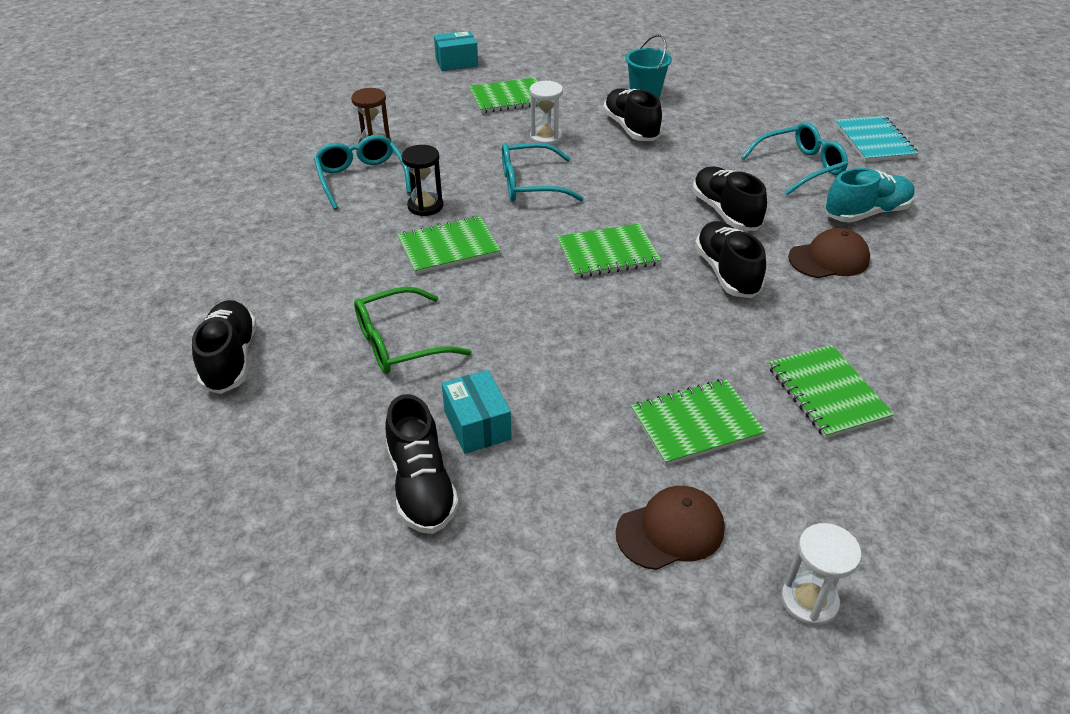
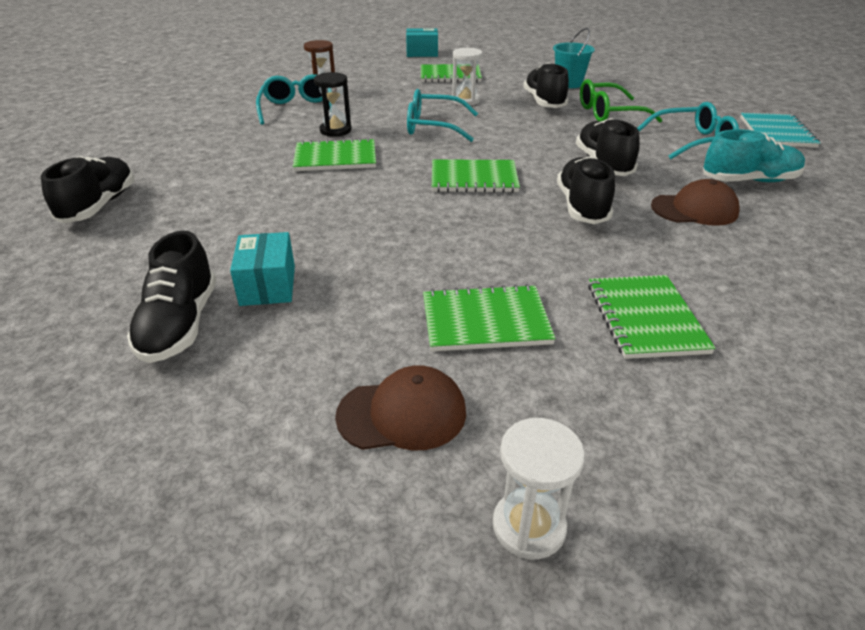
camera: 15 degrees right, 5 degrees down
(401, 342) = (246, 215): green glasses -> green glasses (610, 113)

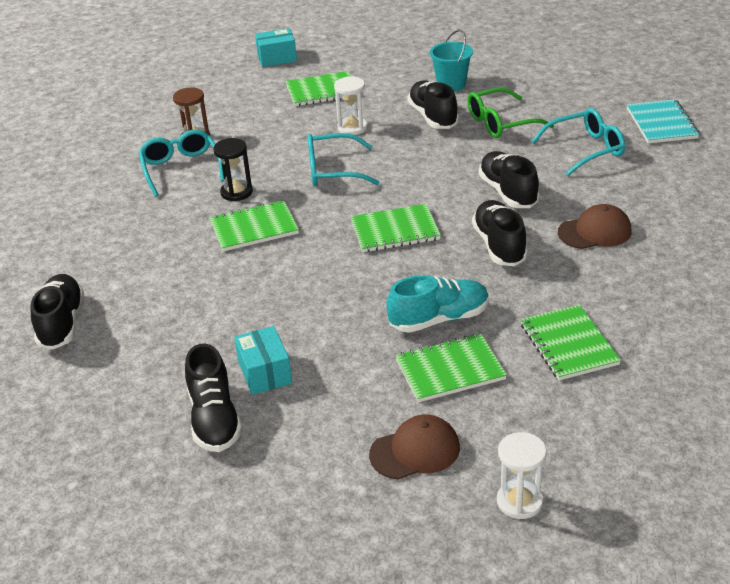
camera: 10 degrees left, 0 degrees up
(749, 181) = (638, 190): turquoise shoe -> turquoise shoe (439, 319)

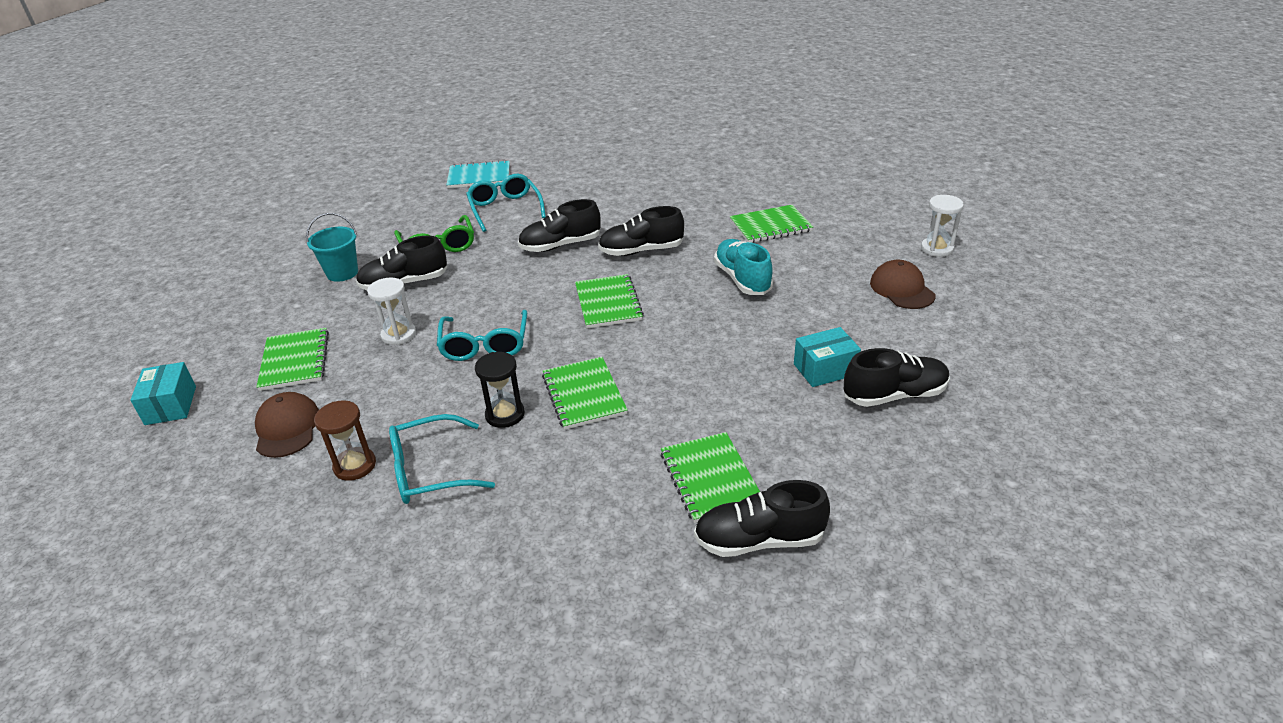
camera: 90 degrees left, 0 degrees up
(450, 370) = (806, 274): green notebook -> green notebook (710, 478)
(595, 232) = (629, 210): brown cap -> brown cap (287, 428)

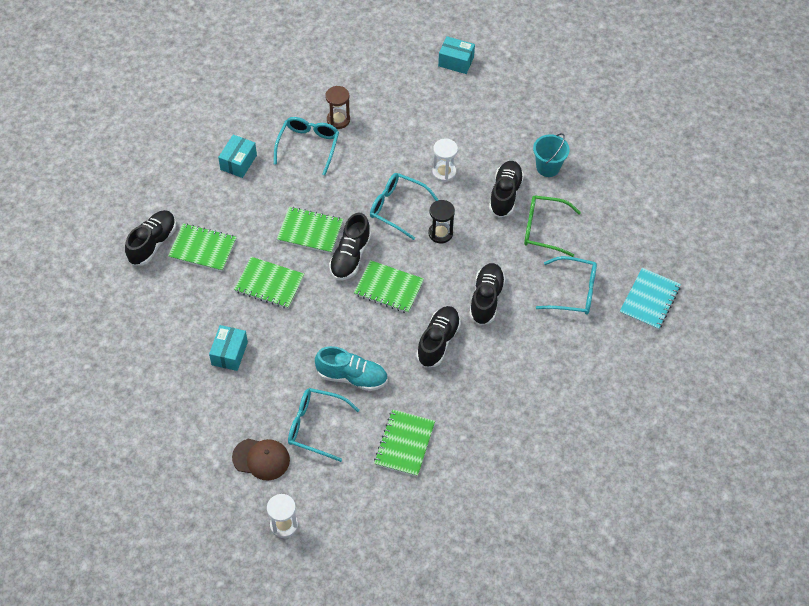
camera: 120 degrees right, 20 degrees up
(287, 428) = (393, 102): brown cap -> none
(295, 361) = (456, 119): green notebook -> green notebook (269, 284)
(505, 414) = (324, 191): black hourglass -> black hourglass (440, 233)
(518, 531) = (238, 162): none -> turquoise box
(822, 275) = (316, 426): none -> turquoise glasses
(894, 395) = (181, 369): black shoe -> black shoe (350, 256)

